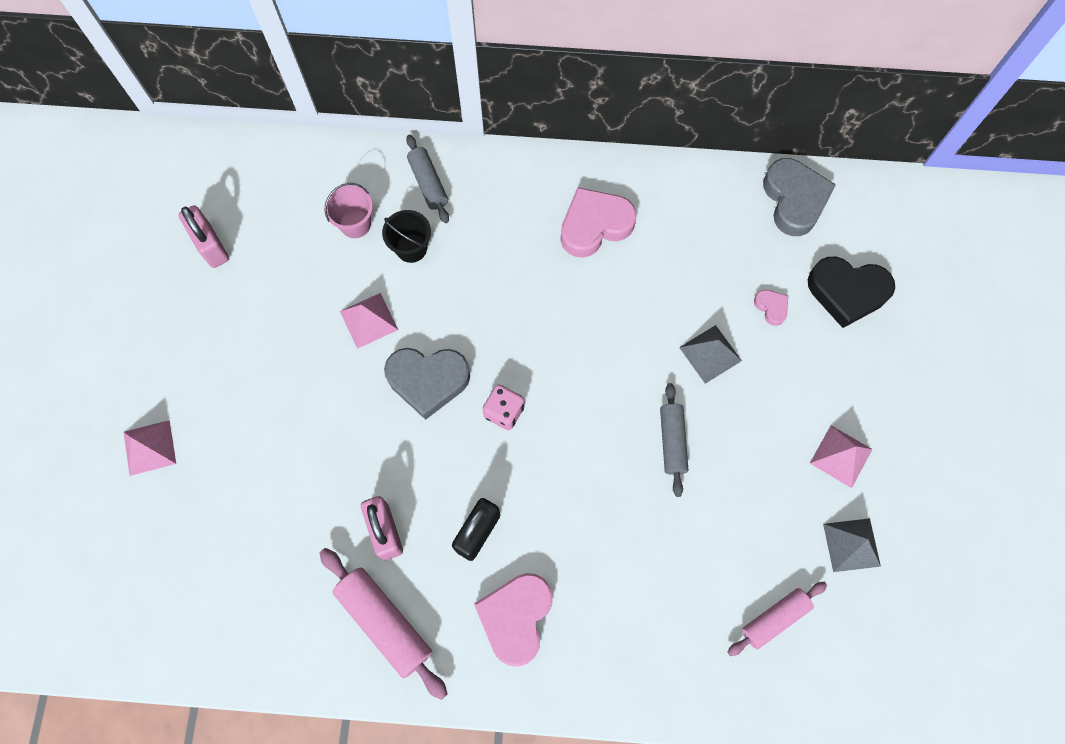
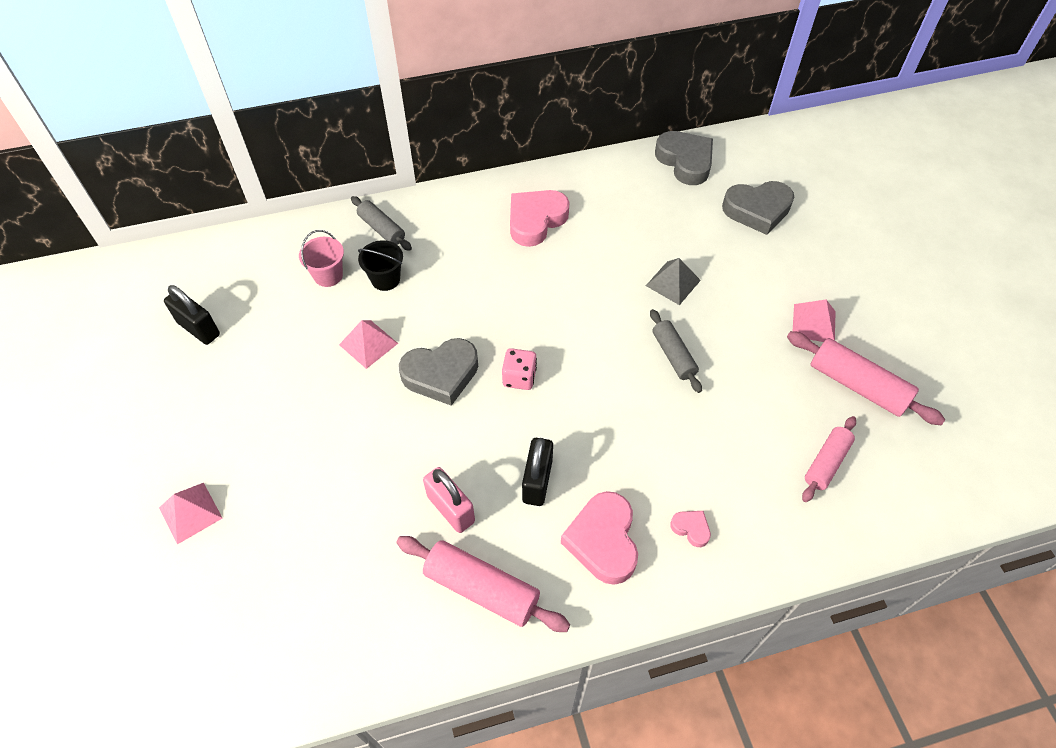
camera: 20 degrees left, 15 degrees down
(211, 246) = (199, 328): pink padlock -> black padlock
(771, 307) = (705, 237): pink heart -> pink heart (691, 528)
(847, 292) = (757, 210): black heart -> grey heart
(851, 545) = (857, 385): grey pyramid -> pink rolling pin

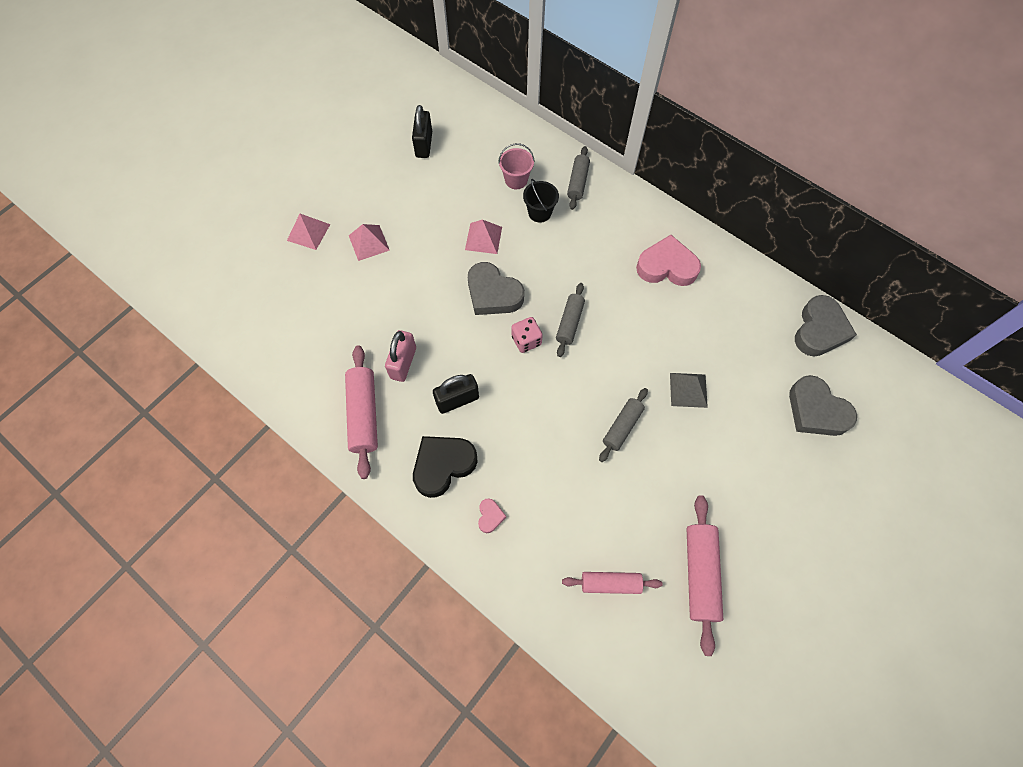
camera: 55 degrees right, 10 degrees up
(530, 330) = (569, 323): none -> grey rolling pin
(603, 540) = (443, 465): pink heart -> black heart
(813, 323) = (734, 512): pink pyramid -> pink pyramid (369, 242)

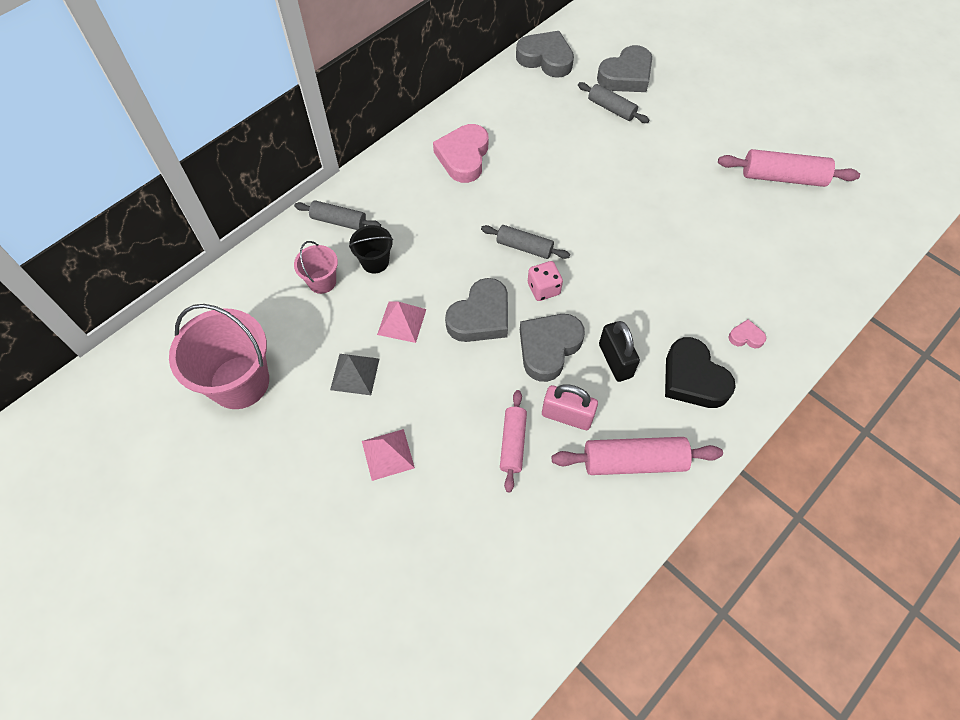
camera: 85 degrees left, 5 degrees down
(308, 232) = (358, 535): pink pyramid -> none
(424, 145) = (239, 382): black padlock -> pink bucket
(466, 347) = (548, 348): none -> grey heart
(610, 584) = (800, 243): pink rolling pin -> pink rolling pin (513, 443)
(622, 427) = (644, 216): grey rolling pin -> grey rolling pin (611, 108)
(688, 390) = (605, 160): grey pyramid -> grey pyramid (355, 374)

